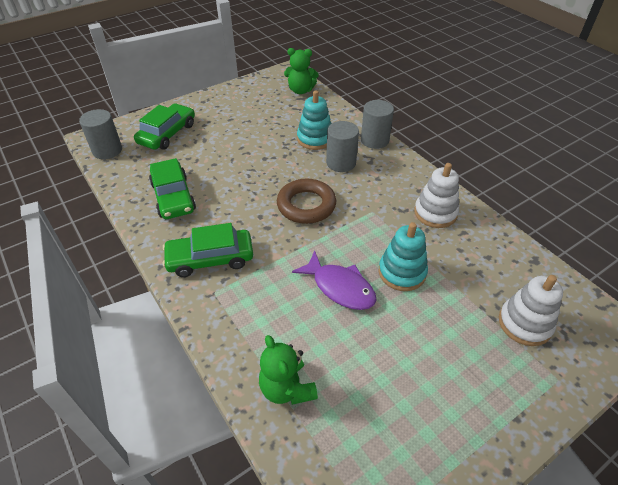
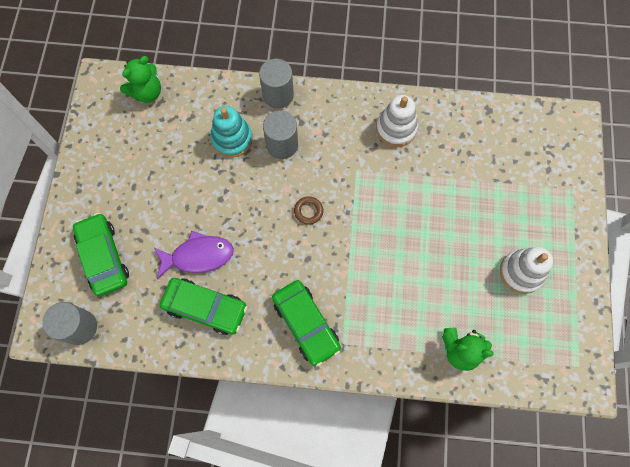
camera: 50 degrees left, 25 degrees up
(210, 259) = (306, 324): green car -> green car turned 60 degrees counterclockwise
(306, 205) = (308, 211): brown ring -> brown ring, size x0.49
(340, 287) = (409, 253): purple fish -> purple fish (198, 256)
(402, 272) = (429, 202): turquoise stacking toy -> none
(524, 323) = (526, 168): white stacking toy -> white stacking toy (521, 272)

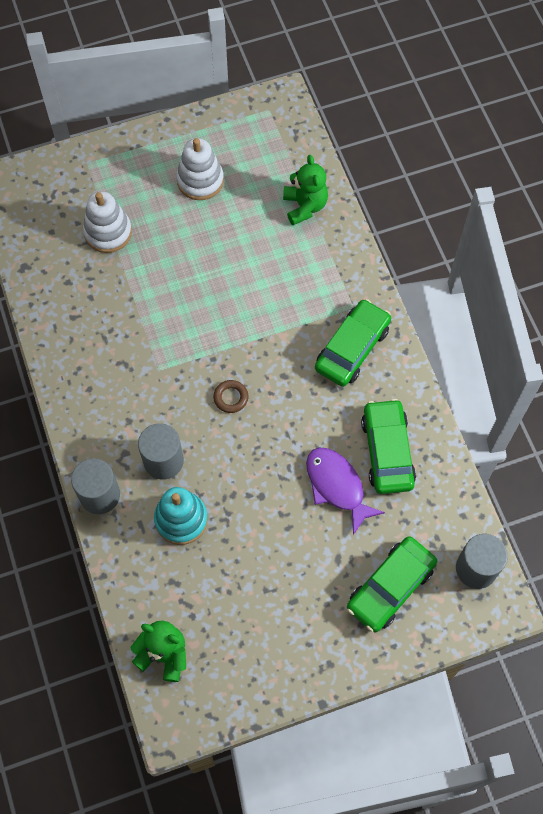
camera: 115 degrees left, 5 degrees down
(396, 129) = (89, 350): white stacking toy -> white stacking toy (108, 232)

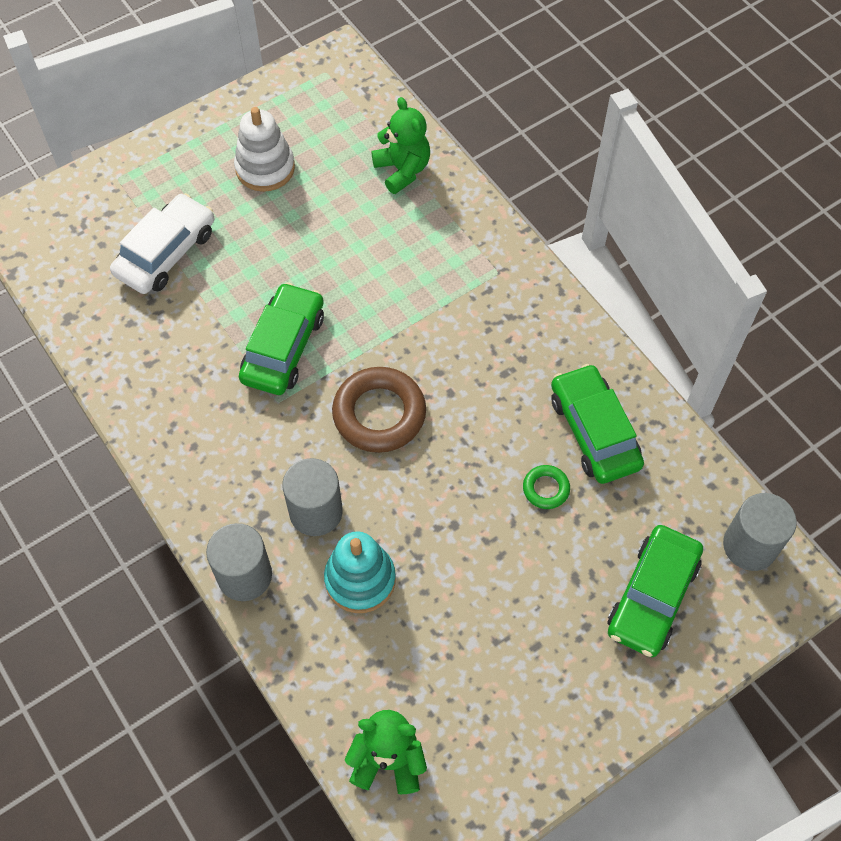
camera: 15 degrees left, 5 degrees down
(108, 232) = (166, 253): white stacking toy -> white car
(231, 398) = (379, 414): brown ring -> brown ring, size x2.04
(337, 486) = (546, 489): purple fish -> green ring
(352, 348) = (512, 320): green car -> green car (283, 347)

